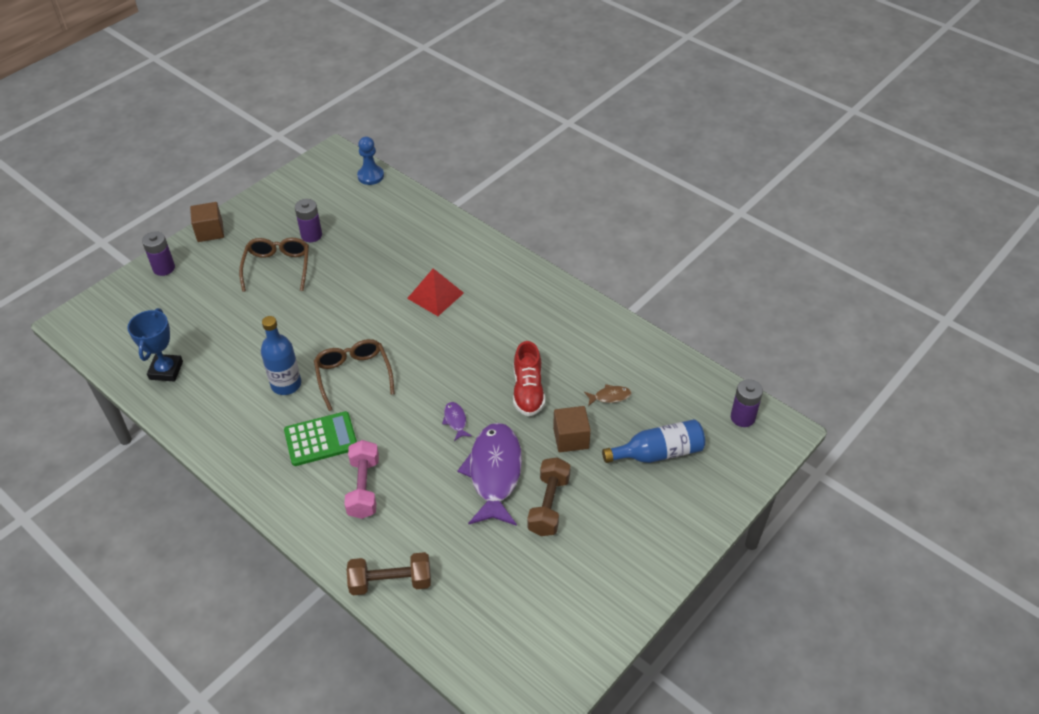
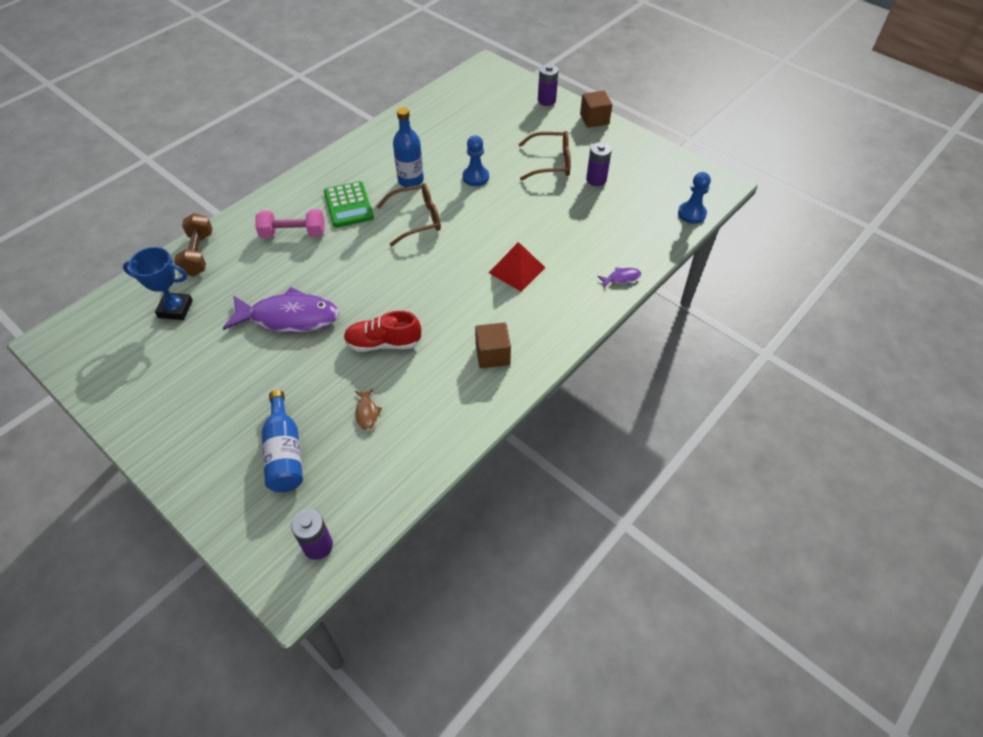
camera: 90 degrees right, 5 degrees up
(166, 370) = (432, 116): blue trophy -> blue trophy (175, 309)
(290, 328) = (475, 177): none -> blue pawn
(455, 421) = (354, 289): purple fish -> purple fish (621, 278)
(549, 505) = (244, 357): brown dumbbell -> none
(571, 438) = (318, 377): brown cube -> brown cube (492, 354)

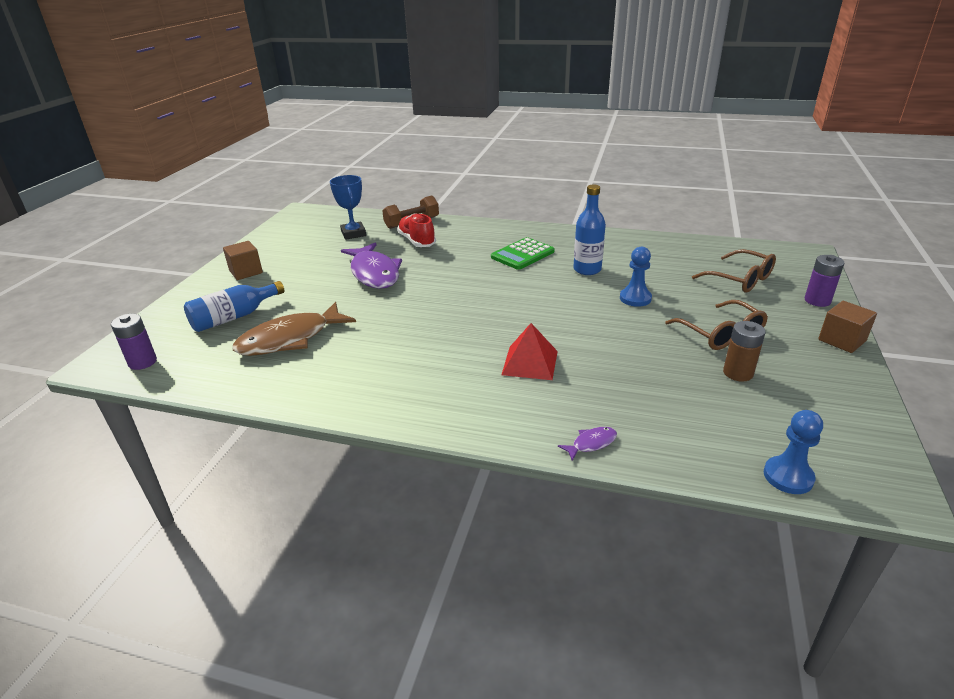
camera: 65 degrees right, 20 degrees down
(293, 233) = (466, 245): pink dumbbell -> none
(367, 413) = (290, 339): brown fish -> brown fish, size x2.44
(383, 343) = (374, 321): red shoe -> red shoe (417, 241)
(417, 219) = (541, 288): brown glasses -> brown glasses (740, 280)
(492, 354) = (399, 384): brown cube -> brown cube (246, 272)
(596, 180) = (738, 373): purple battery -> brown battery
(621, 278) = (591, 443): purple fish -> purple fish turned 75 degrees counterclockwise

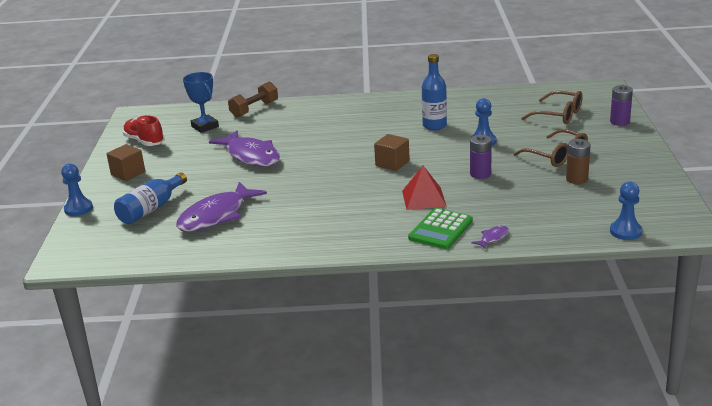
camera: 15 degrees left, 5 degrees down
(142, 362) = (100, 253): purple battery -> purple battery (480, 174)
(169, 303) = (78, 209): none -> blue pawn
(290, 339) = (216, 216): brown fish -> purple fish
(417, 241) = (271, 124): red shoe -> red shoe (144, 141)
(522, 254) = (373, 122): green calculator -> green calculator (440, 229)
(842, 340) = (642, 146): brown cube -> brown cube (392, 163)

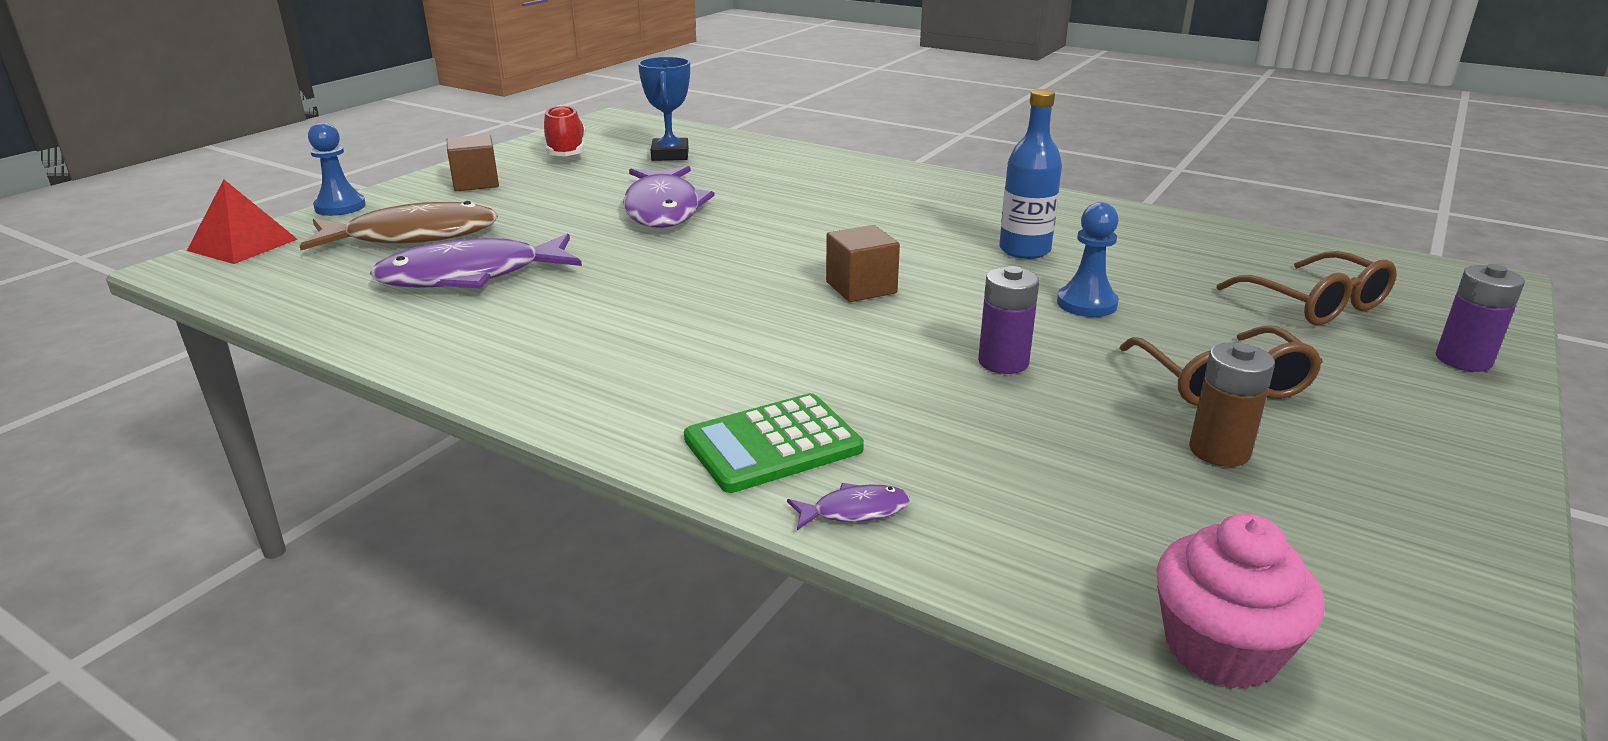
camera: 30 degrees right, 0 degrees up
(151, 209) = (413, 236): blue bottle -> brown fish
(254, 109) = (771, 151): brown dumbbell -> none
(423, 198) = (829, 368): red pyramid -> red pyramid (242, 244)
(625, 231) = (1221, 648): blue pawn -> pink cupcake

